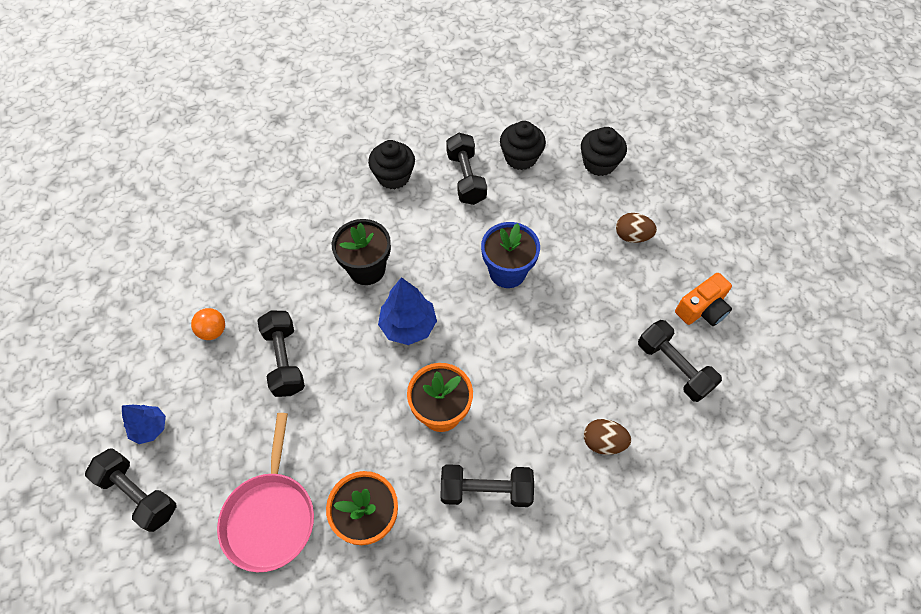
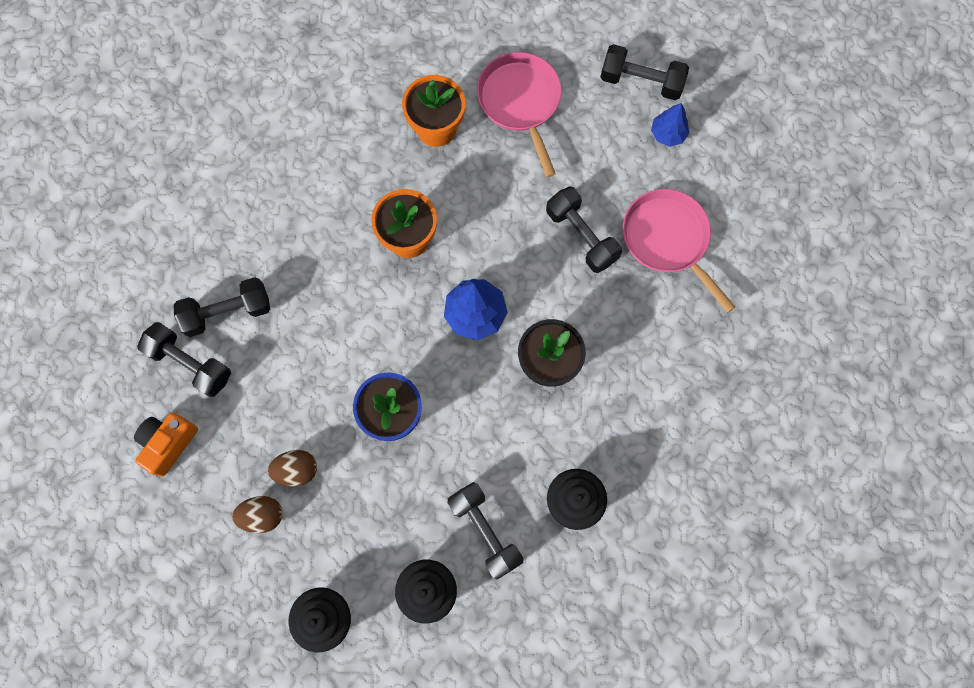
camera: 160 degrees right, 15 degrees up
(213, 331) = (668, 240): orange ball -> pink pan
(486, 490) = (343, 184): black dumbbell -> black dumbbell (227, 312)
(603, 442) = (247, 262): brown egg -> brown egg (296, 470)

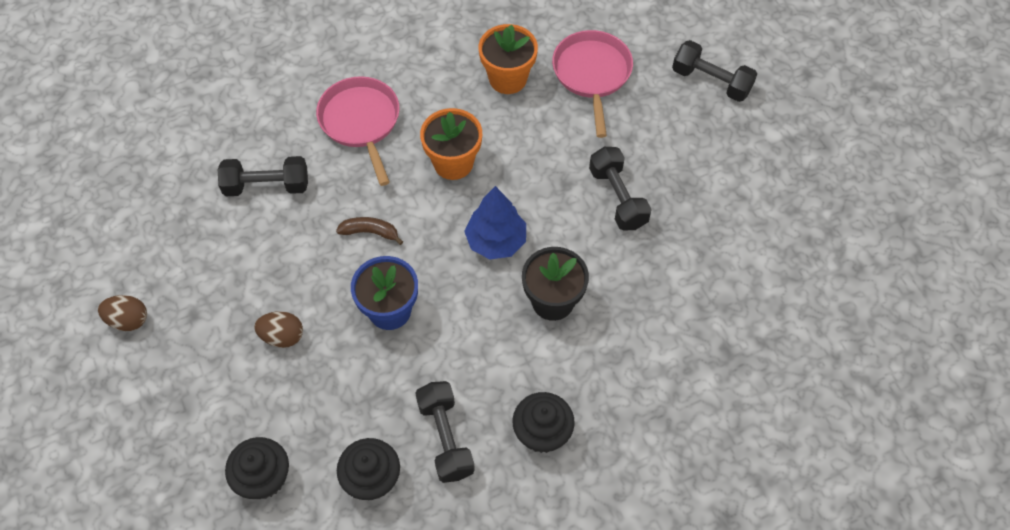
camera: 15 degrees right, 15 degrees down
(168, 443) = (173, 284): orange camera -> none
(190, 363) = (218, 221): black dumbbell -> none
(262, 515) = (236, 368): brown egg -> brown egg (128, 320)
(348, 336) = (370, 232): none -> brown banana
(667, 134) = (725, 130): blue tree -> none
(668, 240) = (701, 220): pink pan -> pink pan (361, 122)

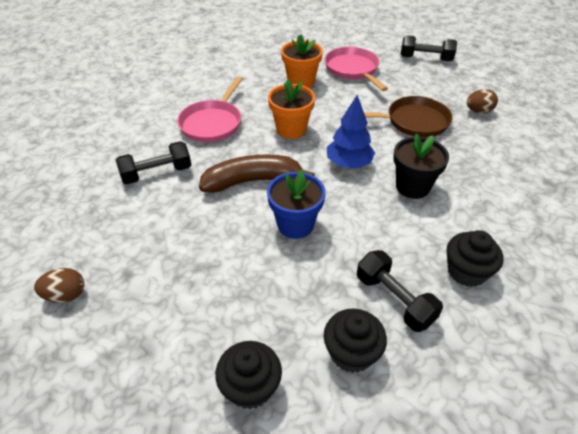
camera: 20 degrees left, 15 degrees down
(282, 336) = (215, 267): brown egg -> brown egg (478, 111)
(361, 122) = (212, 123): pink pan -> pink pan turned 120 degrees counterclockwise
(370, 232) = (253, 181): brown banana -> brown banana, size x2.03
(617, 198) = (413, 122): black dumbbell -> brown pan

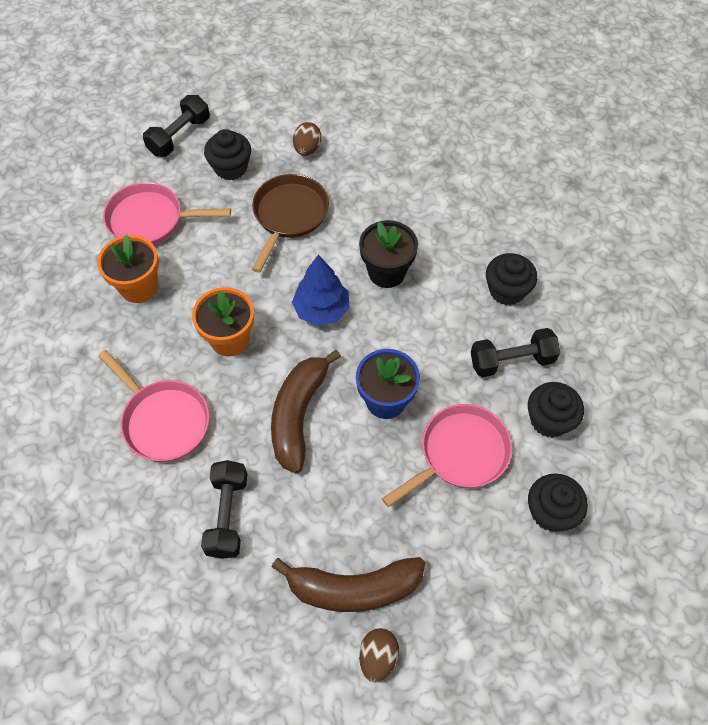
camera: 65 degrees left, 15 degrees up
(121, 260) = (353, 588): none -> brown banana
(274, 291) = (460, 454): none -> pink pan
(424, 85) = (231, 167): none -> black cupcake

